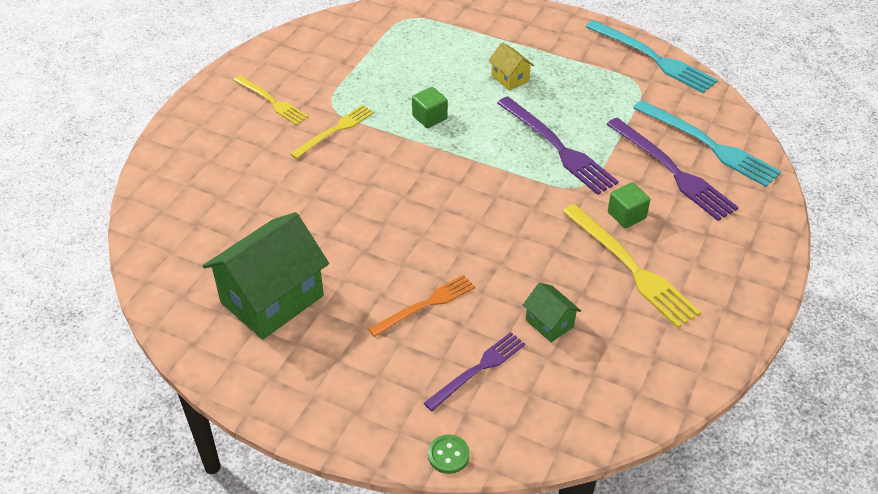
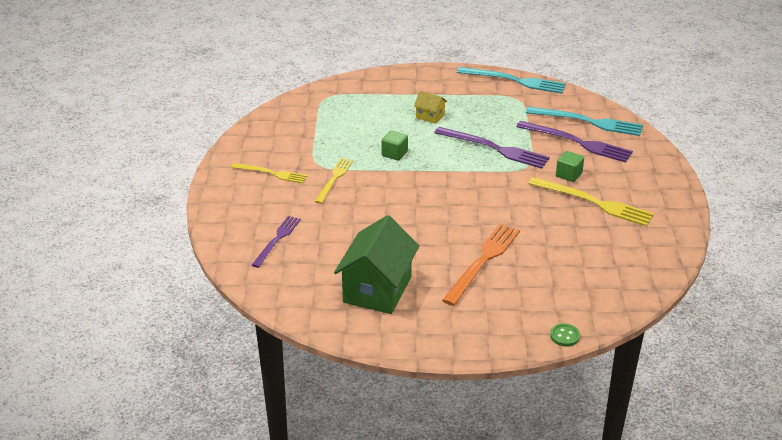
camera: 25 degrees left, 10 degrees down
(425, 305) = (483, 261): orange fork -> orange fork, size x1.58
(478, 369) = (545, 285): purple fork -> purple fork (277, 240)
(549, 323) = (569, 247): green house -> none

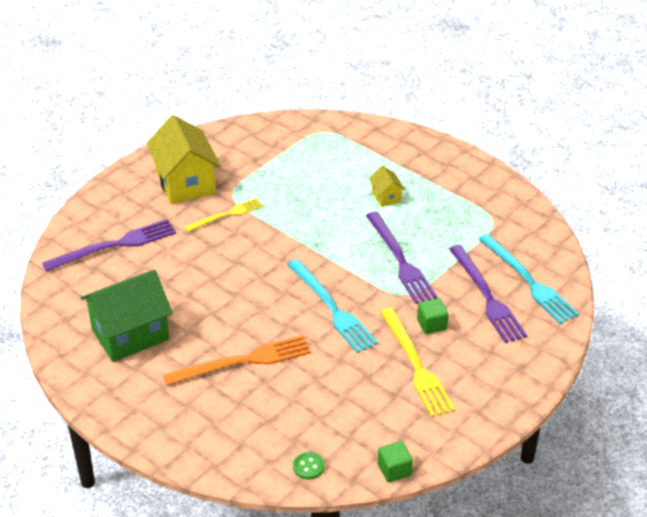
camera: 40 degrees right, 5 degrees up
(271, 173) = (185, 183): yellow fork -> yellow house
(277, 240) = (115, 245): purple fork -> purple fork, size x1.58
(394, 154) = (306, 218): green cube -> green cube (394, 470)
(515, 81) = (517, 200): turquoise fork -> turquoise fork (332, 308)
(564, 336) = (216, 469): green button -> green button (308, 466)

